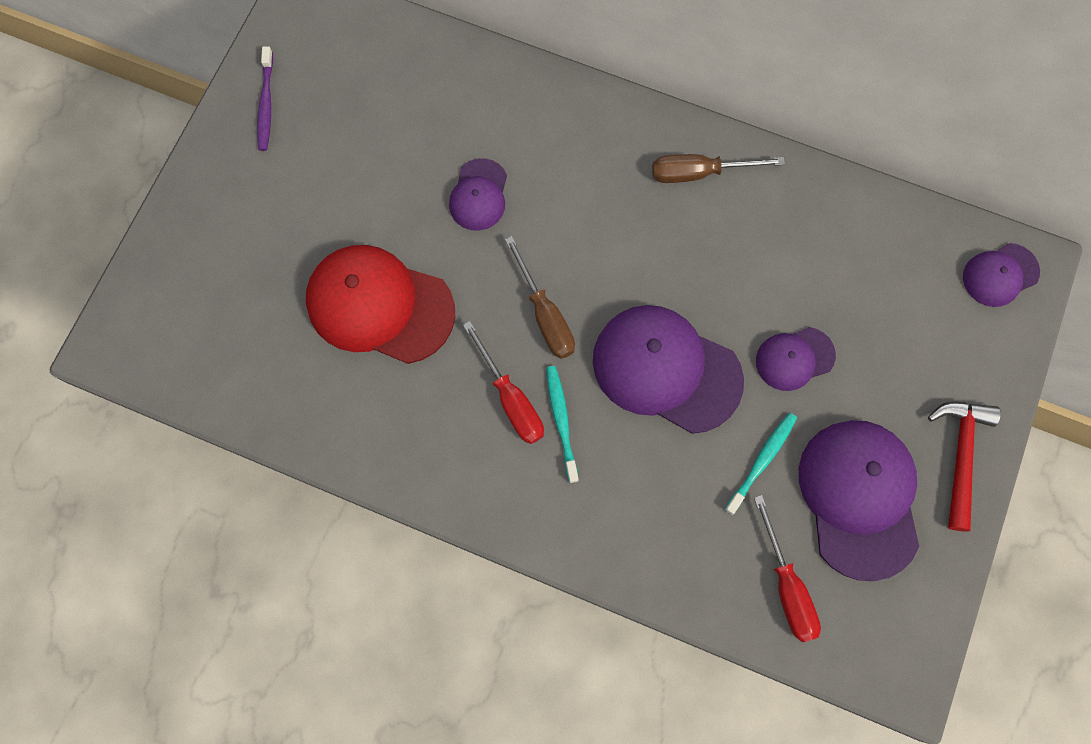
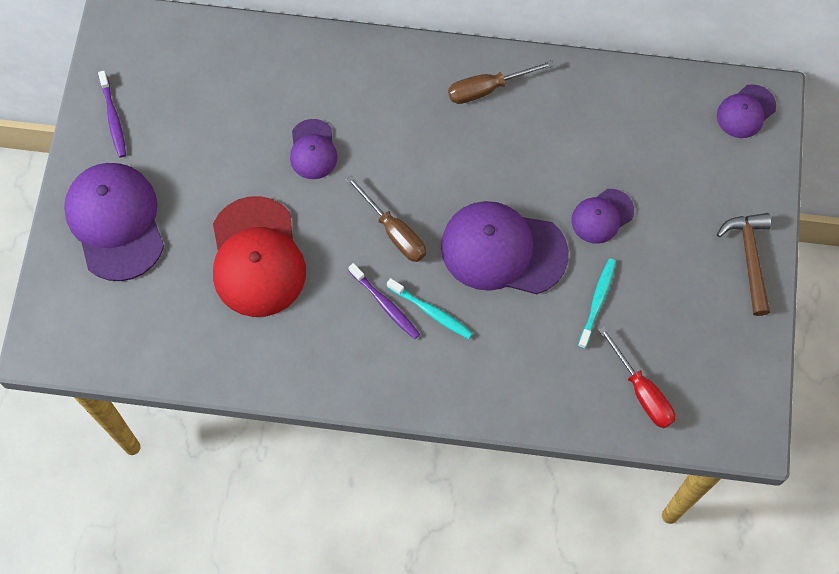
camera: 15 degrees left, 5 degrees down
(379, 305) = (257, 257): red cap -> red cap turned 105 degrees counterclockwise
(511, 399) = (385, 304): red screwdriver -> purple toothbrush
(561, 422) = (431, 311): turquoise toothbrush -> turquoise toothbrush turned 150 degrees clockwise
(859, 498) = (680, 310): purple cap -> purple cap (115, 222)
(959, 455) = (749, 258): red hammer -> brown hammer

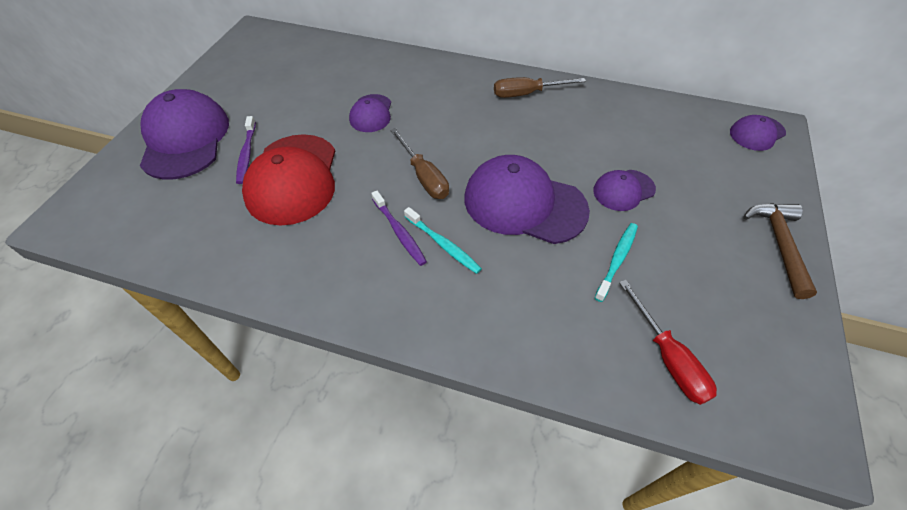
camera: 10 degrees right, 15 degrees down
(113, 118) = (222, 77): purple toothbrush -> purple toothbrush (247, 154)

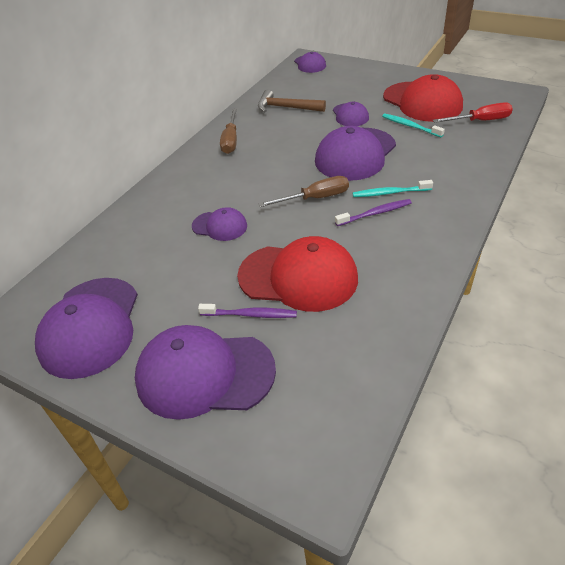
camera: 75 degrees left, 10 degrees down
(247, 70) = (90, 327): none -> purple cap
(443, 244) = (390, 193): turquoise toothbrush -> turquoise toothbrush turned 150 degrees counterclockwise
(700, 274) = (422, 102): none -> red cap
(778, 244) = (402, 76): brown hammer -> brown hammer (286, 108)

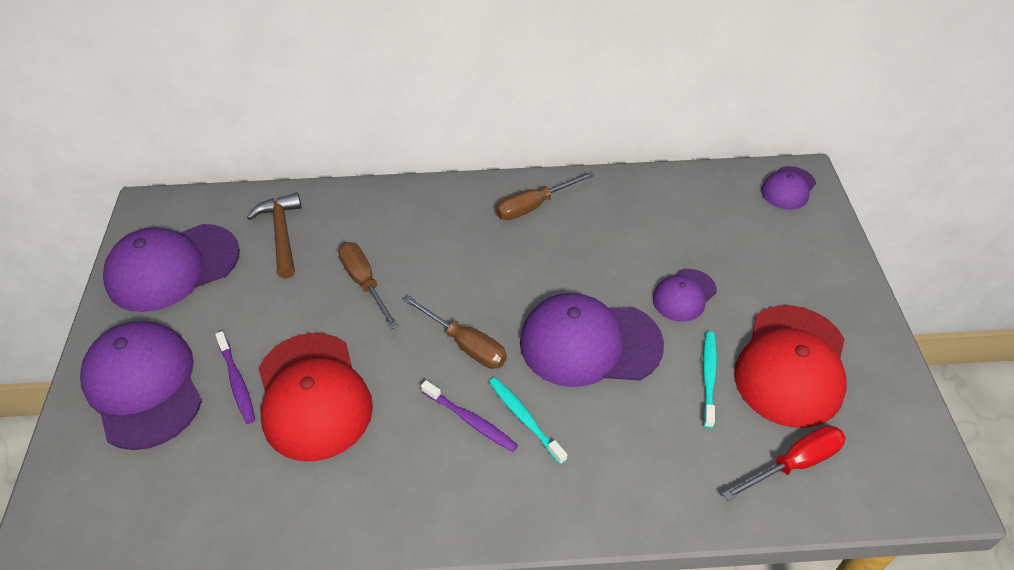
camera: 55 degrees right, 5 degrees up
(220, 226) = (364, 283): purple cap -> brown screwdriver
(286, 108) = (649, 219): brown hammer -> brown hammer (281, 234)
(480, 121) = (794, 463): red screwdriver -> red screwdriver turned 75 degrees counterclockwise

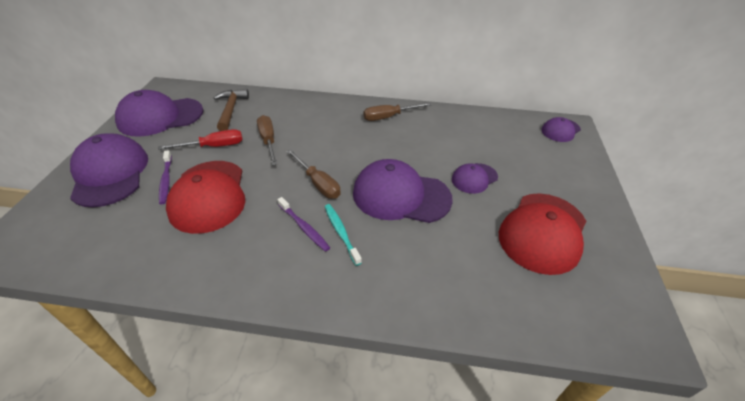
camera: 10 degrees right, 5 degrees down
(708, 377) = (479, 229): turquoise toothbrush -> none
(794, 463) = (532, 297): red screwdriver -> red screwdriver (213, 146)

